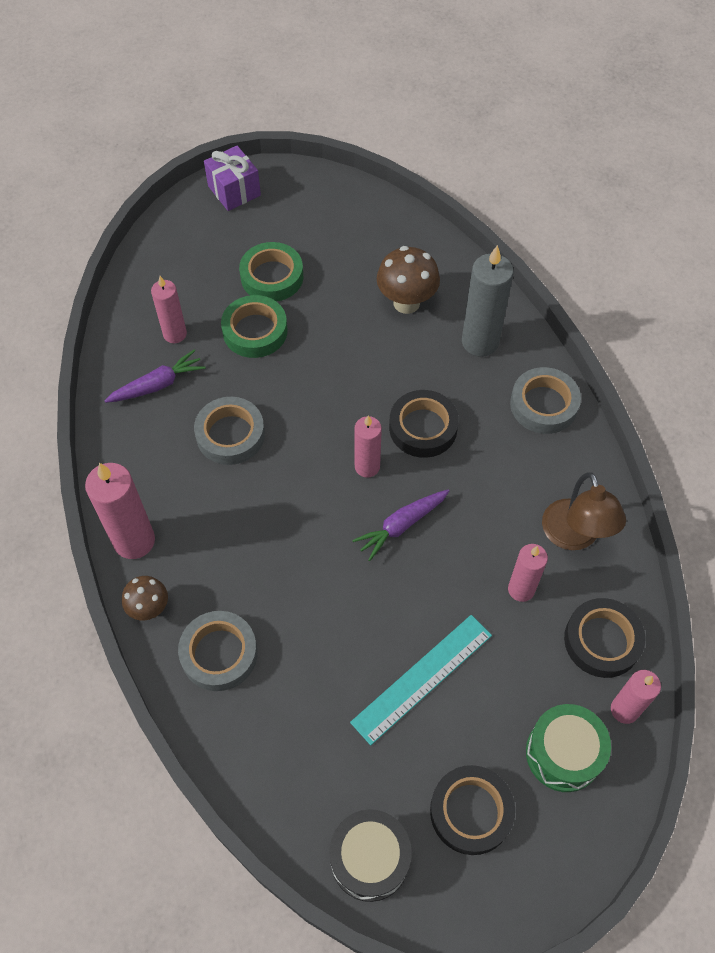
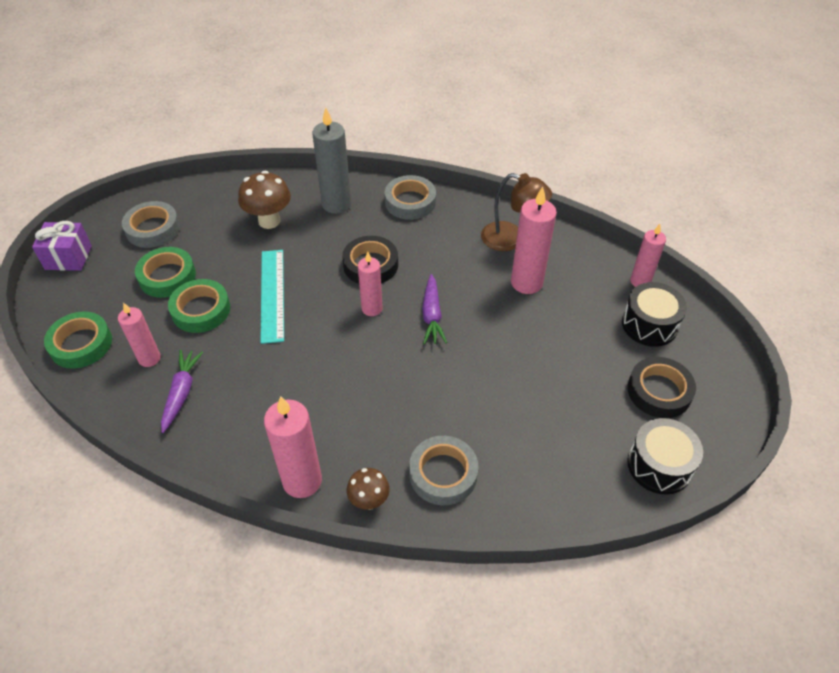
camera: 55 degrees left, 10 degrees down
(153, 275) = (81, 344): none -> green tape
(230, 435) = (271, 370): grey tape -> grey tape (153, 229)
(422, 678) = (550, 365): turquoise ruler -> turquoise ruler (272, 295)
(521, 589) = (526, 283): pink candle -> pink candle, size x1.58
(563, 753) = (649, 324): green drum -> black drum
(602, 640) = (589, 266): black tape -> none

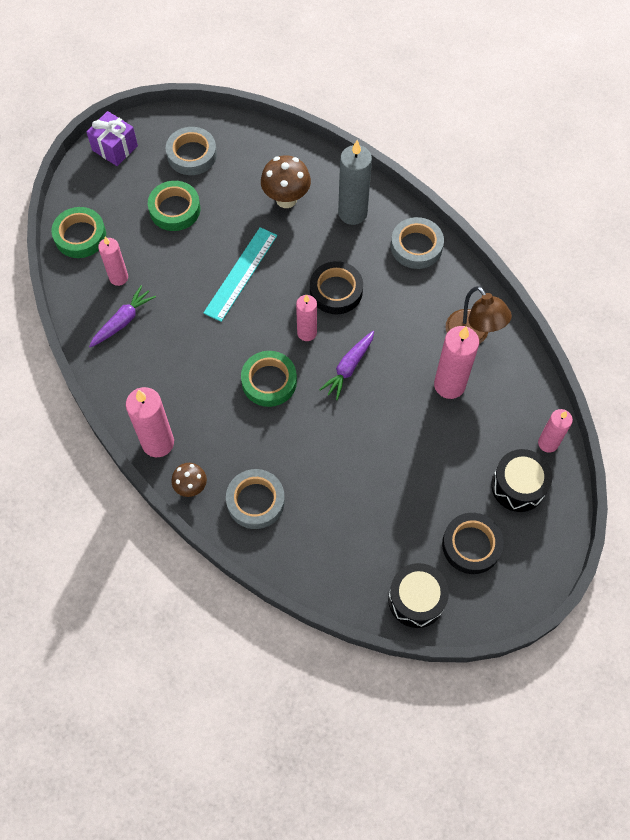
camera: 35 degrees right, 15 degrees up
(201, 310) = (180, 256): green tape -> green tape (269, 381)

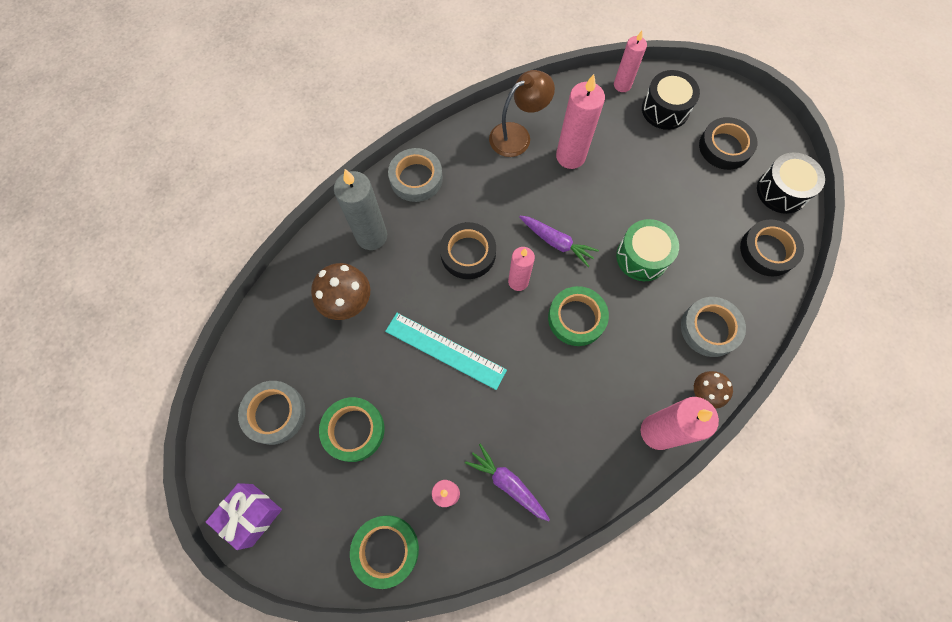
camera: 90 degrees left, 5 degrees up
(333, 445) = (642, 257): none -> green drum
(342, 572) = (768, 250): none -> black tape

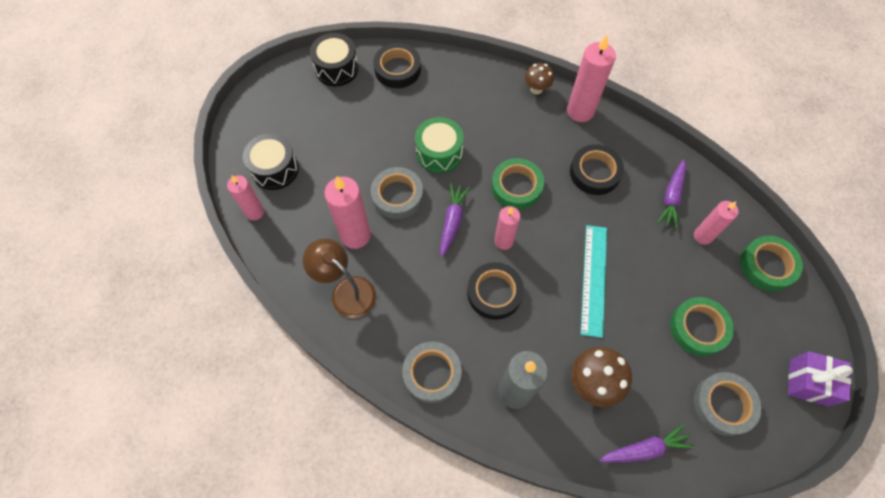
camera: 110 degrees left, 5 degrees down
(275, 322) = (644, 449): none -> purple carrot
(709, 328) = (482, 95): grey tape -> grey tape (397, 196)
(725, 147) = (304, 115): black tape -> black tape (595, 172)

